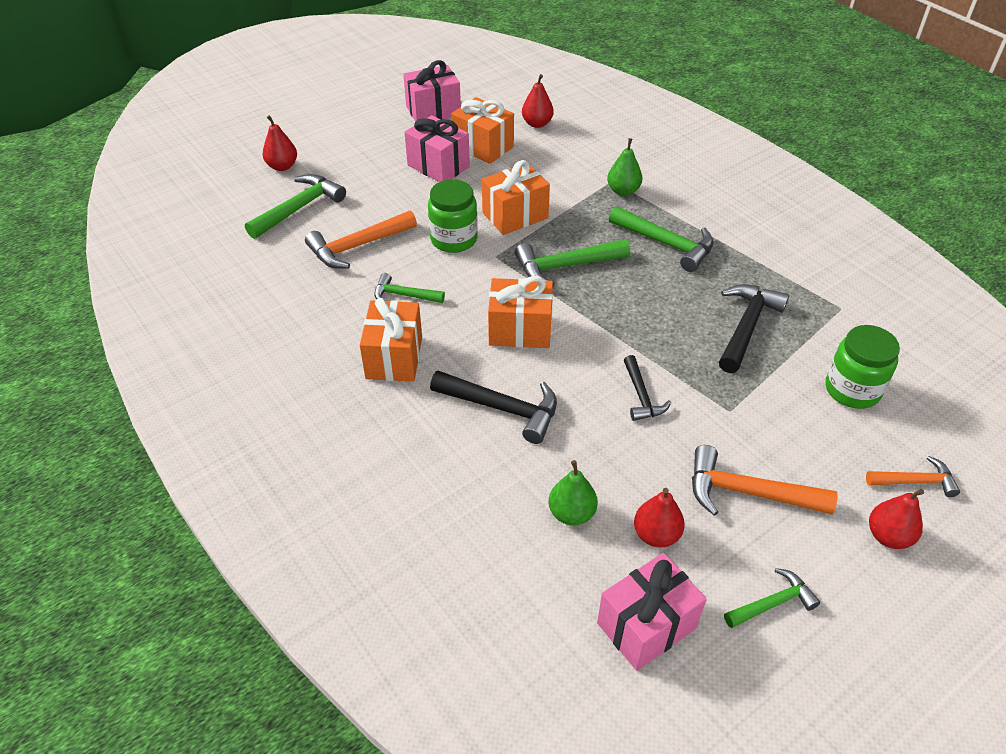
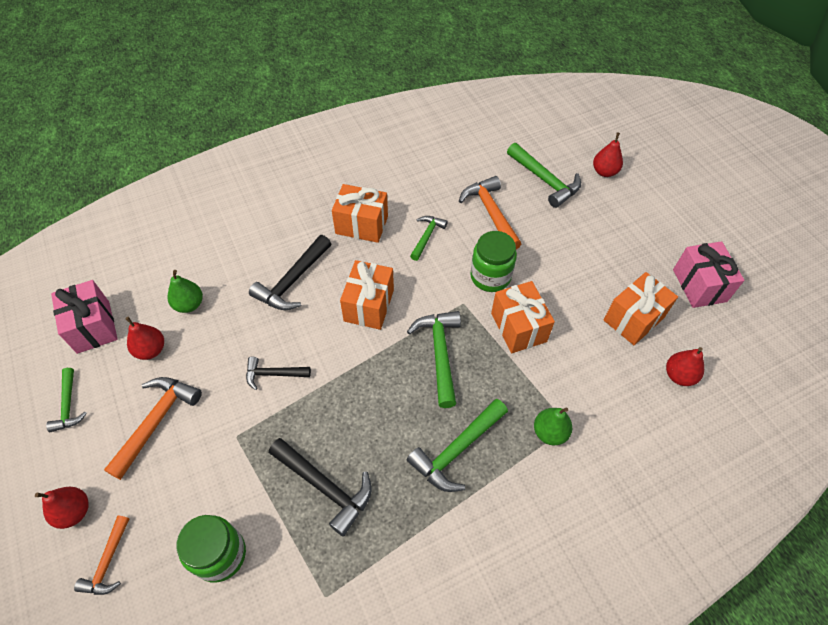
camera: 100 degrees right, 10 degrees up
(438, 166) = (601, 278): pink gift -> none

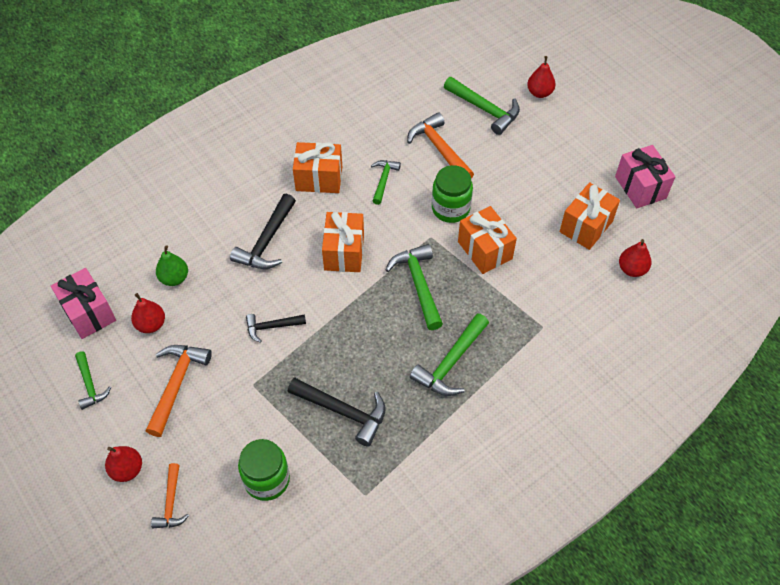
camera: 10 degrees left, 0 degrees up
(549, 432) = (528, 335): green pear -> none

